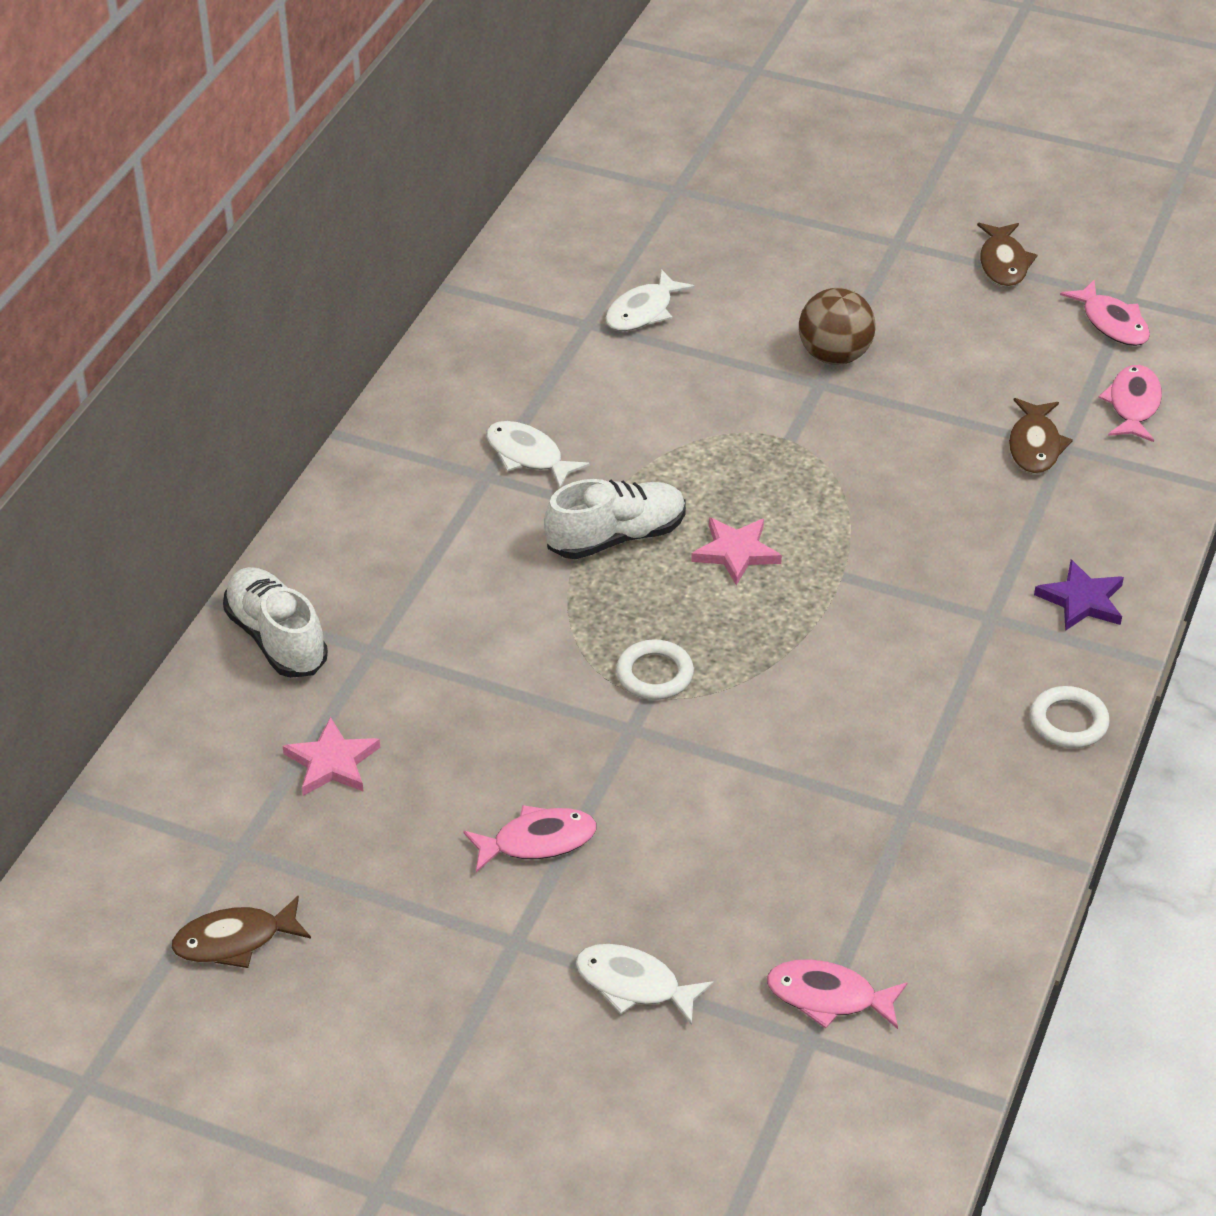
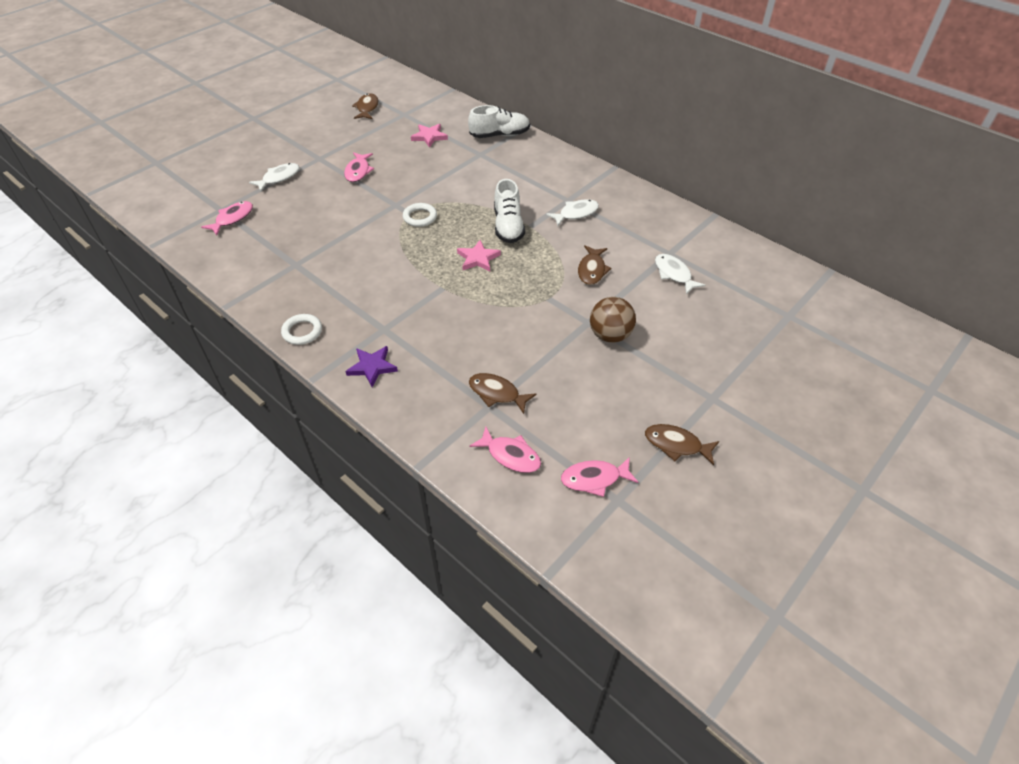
camera: 110 degrees right, 5 degrees up
(686, 404) = (592, 270): none -> brown fish

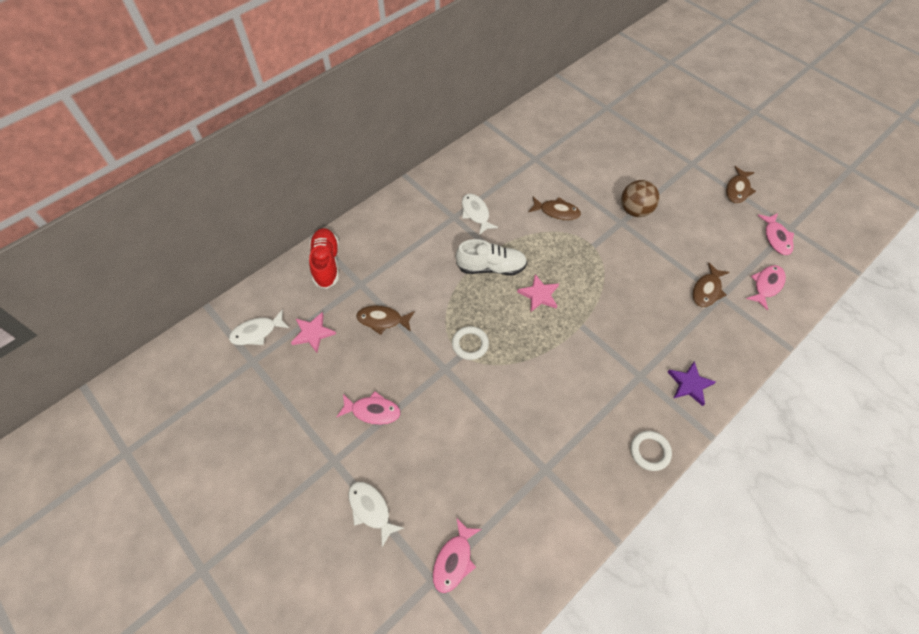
camera: 85 degrees left, 10 degrees up
(232, 219) = (454, 560): pink fish -> pink fish turned 105 degrees counterclockwise
(367, 108) = (223, 406): brown fish -> brown fish (382, 320)
(500, 135) = (326, 263): white shoe -> red shoe
(674, 274) = (562, 160): white fish -> white fish (257, 332)

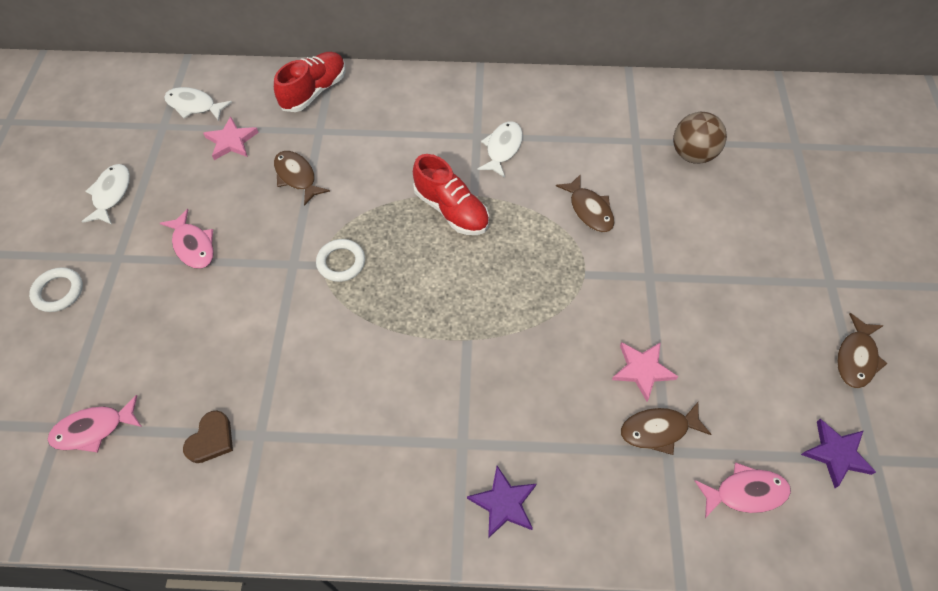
camera: 45 degrees right, 0 degrees up
(371, 509) = (92, 323): white fish -> white fish (111, 194)
(491, 267) = (451, 210): white shoe -> red shoe
(524, 497) = (211, 439): none -> brown heart
(539, 295) = (464, 274): pink star -> pink star (642, 370)
(635, 210) = (683, 277): brown ball -> brown ball (692, 154)
(649, 451) = (373, 522): white ring -> white ring (58, 292)
(737, 189) = (856, 358): brown fish -> brown fish turned 45 degrees counterclockwise
(776, 238) = (836, 454): pink fish -> purple star

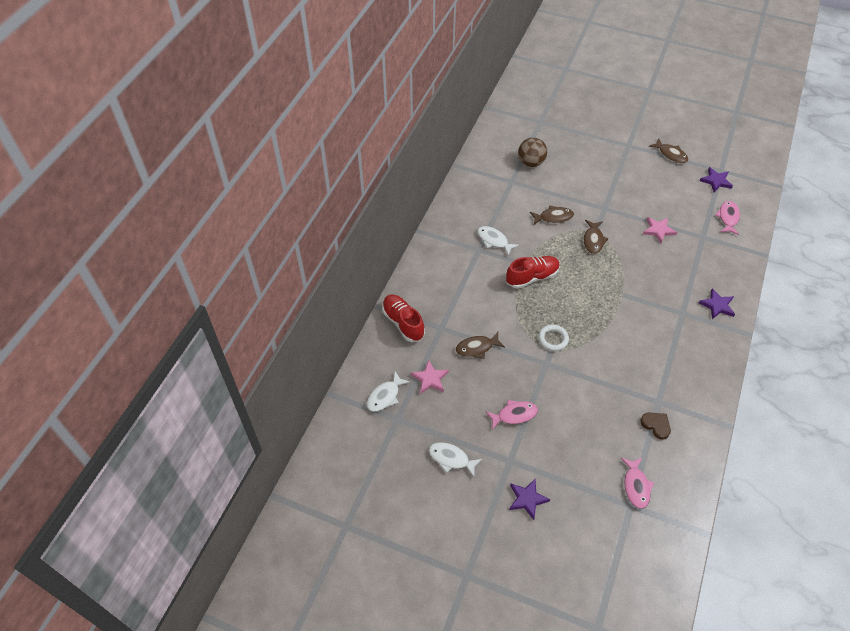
camera: 70 degrees left, 5 degrees down
(58, 292) = (527, 499): white ring -> purple star
(658, 430) = (691, 236): brown fish -> brown fish (593, 240)

